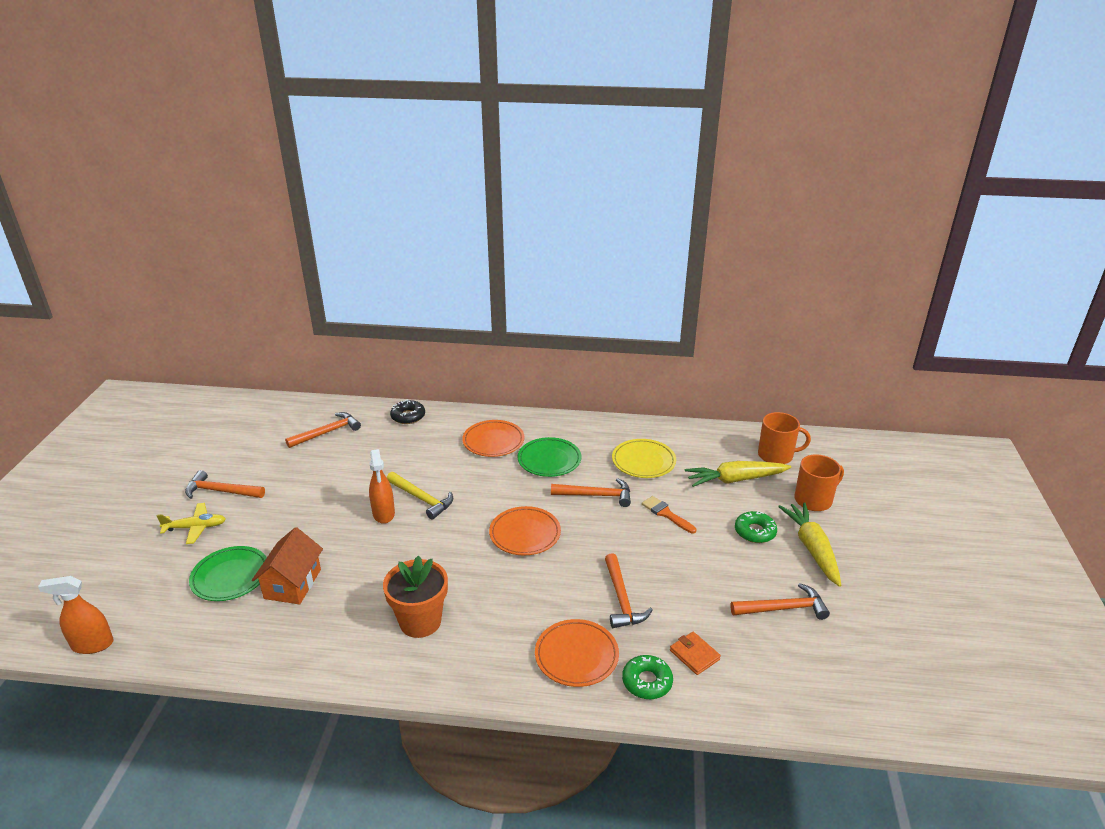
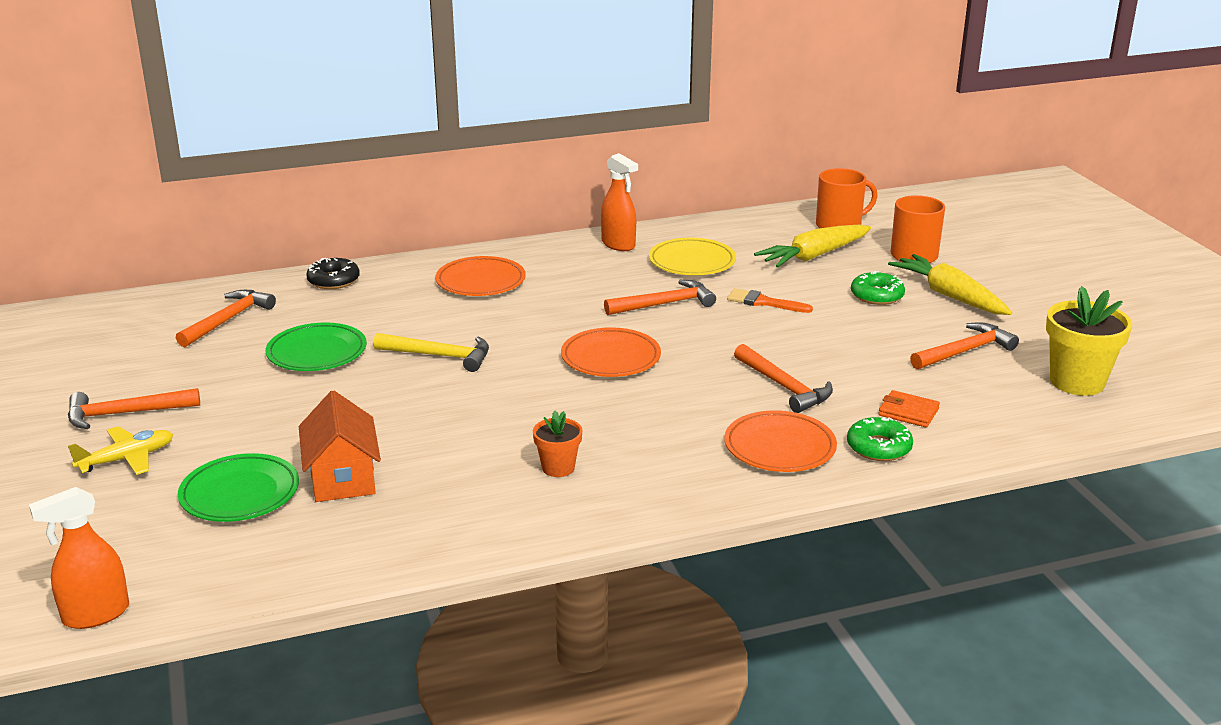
camera: 25 degrees left, 5 degrees down
(384, 514) = (401, 381): orange spray bottle -> orange spray bottle (618, 244)
(420, 621) = (558, 468): orange flower pot -> orange flower pot, size x0.56
(549, 460) = (573, 284): green plate -> green plate (317, 352)
(852, 670) = (1077, 382): none -> yellow flower pot

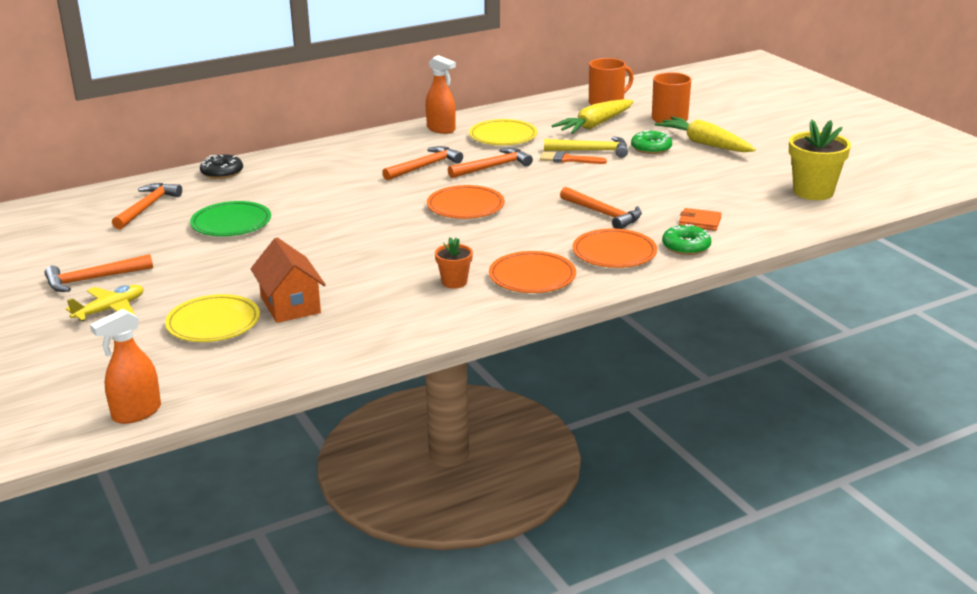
camera: 10 degrees left, 0 degrees up
(240, 493) = (213, 323): green plate -> yellow plate
(440, 356) = (331, 217): yellow hammer -> yellow hammer (591, 151)
(480, 281) = (342, 163): orange plate -> orange plate (532, 277)
(965, 351) = (727, 179): orange hammer -> orange hammer (425, 166)

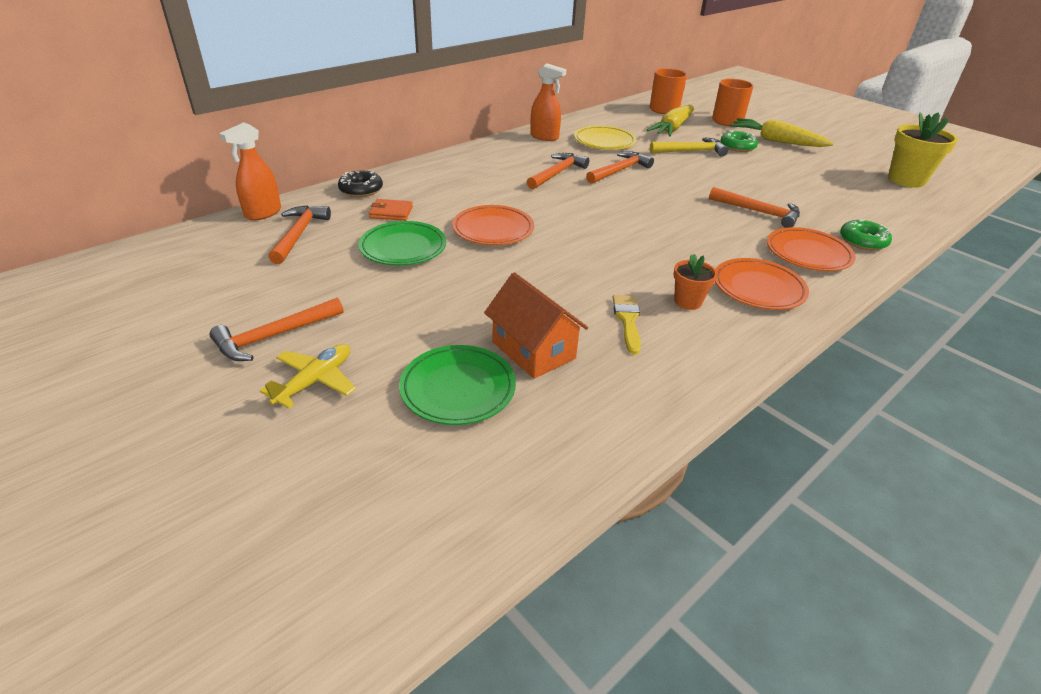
camera: 15 degrees left, 10 degrees up
(136, 413) = (435, 570): orange spray bottle -> orange spray bottle (263, 213)
(213, 323) = (458, 388): yellow plate -> green plate
(387, 291) = (627, 320): none -> yellow brush
(465, 206) = (628, 212): orange plate -> orange plate (493, 229)
(568, 159) = (679, 160): orange brush -> none
(699, 222) = (848, 215): orange wallet -> orange wallet (391, 212)

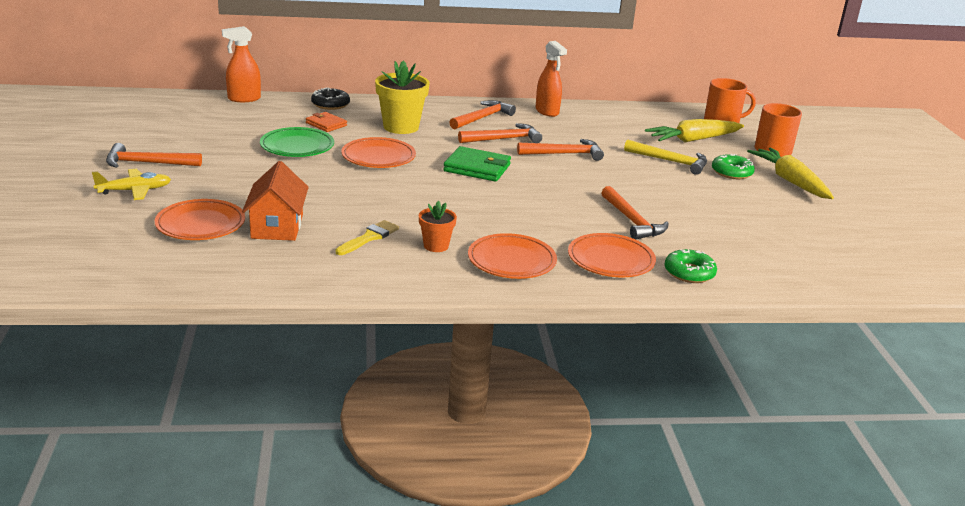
camera: 35 degrees right, 10 degrees down
(299, 234) = (245, 117): orange hammer -> orange hammer (483, 118)
(458, 388) = (200, 224): green plate -> orange plate
(585, 208) = (477, 168): none -> green wallet
(604, 141) = (597, 130): yellow plate -> none
(906, 180) = (870, 254): yellow flower pot -> yellow flower pot (401, 127)

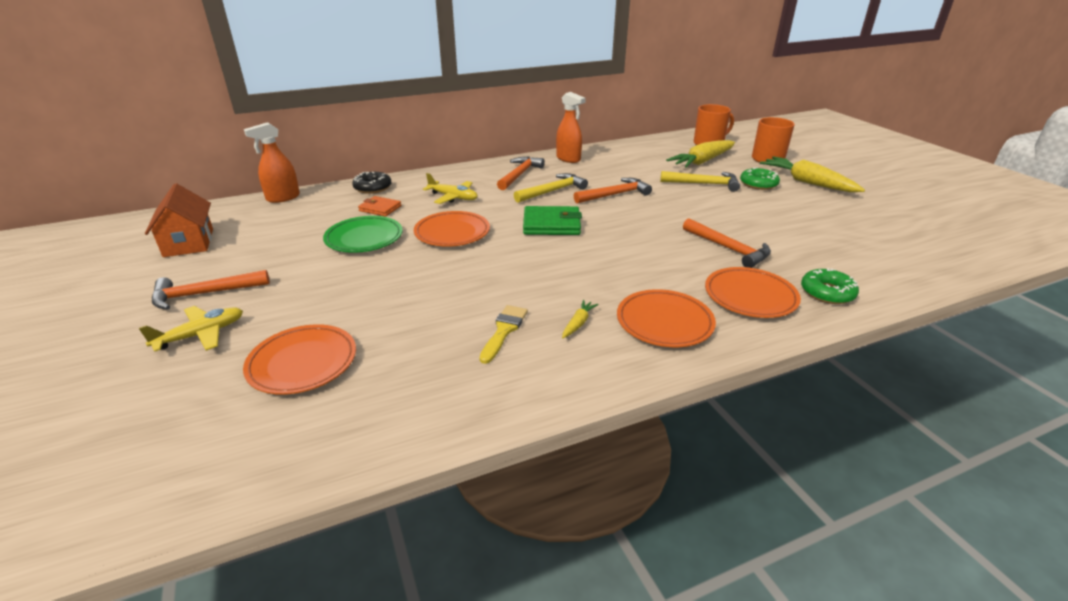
camera: 15 degrees left, 5 degrees up
(277, 226) = (394, 342): orange house -> orange house (188, 242)
(401, 127) = (453, 197): yellow flower pot -> yellow plane
(436, 246) = (578, 323): orange flower pot -> yellow carrot
(503, 139) = (553, 191): orange hammer -> yellow hammer

